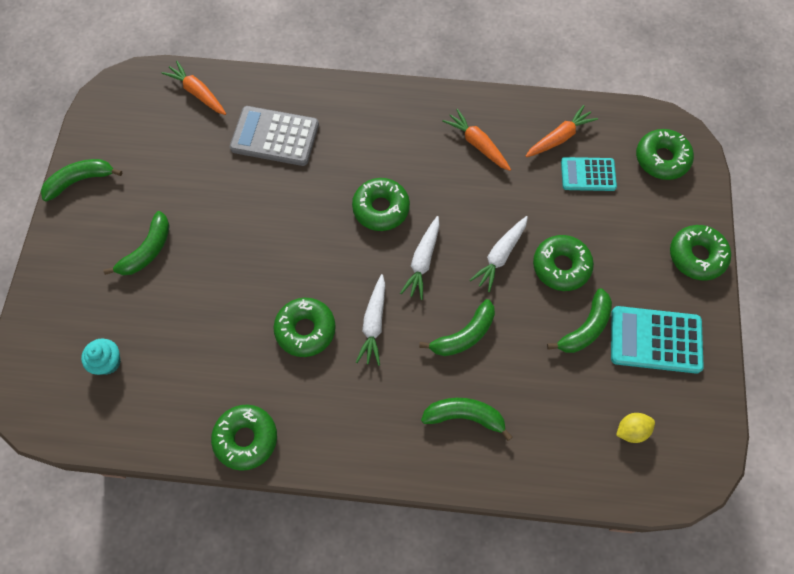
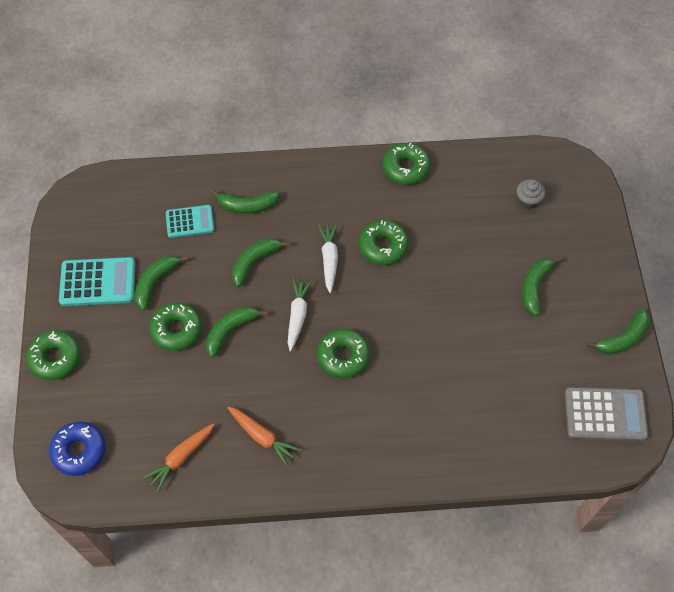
camera: 170 degrees right, 5 degrees down
(108, 362) = (528, 200): turquoise cupcake -> grey cupcake
(197, 93) = (553, 447): orange carrot -> none
(275, 137) = (461, 412): grey calculator -> grey calculator (605, 414)
(500, 256) = (231, 330): white carrot -> green banana
(588, 174) = (152, 422): turquoise calculator -> turquoise calculator (190, 222)
(631, 430) = (121, 215): yellow lemon -> none
(661, 159) = (79, 451): green donut -> blue donut

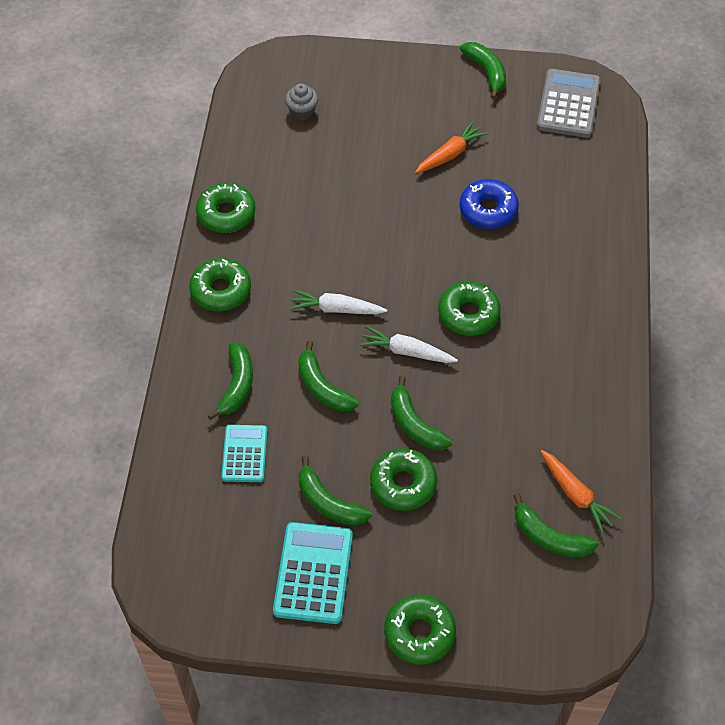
camera: 80 degrees left, 5 degrees down
(79, 451) = (555, 610): blue donut -> blue donut (488, 210)
(262, 437) = (558, 407): orange carrot -> orange carrot (450, 154)
(383, 246) = (330, 253): green donut -> green donut (221, 290)
(535, 287) = (413, 128): green banana -> green banana (549, 537)

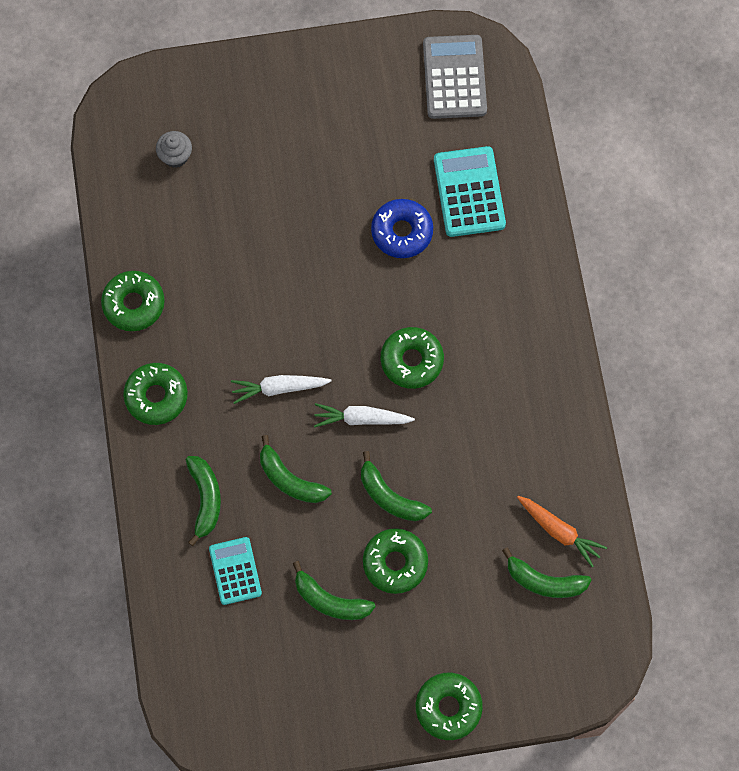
camera: 15 degrees left, 15 degrees up
(313, 573) = (336, 675): turquoise calculator -> turquoise calculator (469, 192)
(450, 154) = (346, 172): orange carrot -> none
(486, 72) = (358, 56): green banana -> none

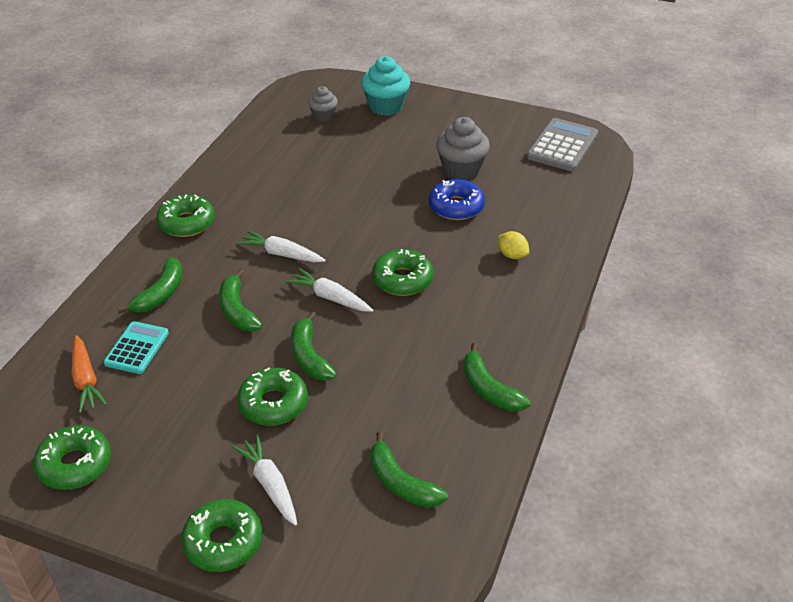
camera: 30 degrees right, 30 degrees down
(134, 304) = (222, 172): green donut -> green donut (75, 464)
(232, 104) = (386, 106): none -> turquoise cupcake
(330, 600) = (193, 404): green banana -> green banana (489, 389)
(374, 171) = (461, 170): none -> grey cupcake
(447, 640) = (270, 485): none -> white carrot
(469, 192) = (528, 205): turquoise calculator -> none
(491, 274) = (512, 255): none -> yellow lemon
(559, 531) = (445, 450): orange carrot -> orange carrot (86, 380)

